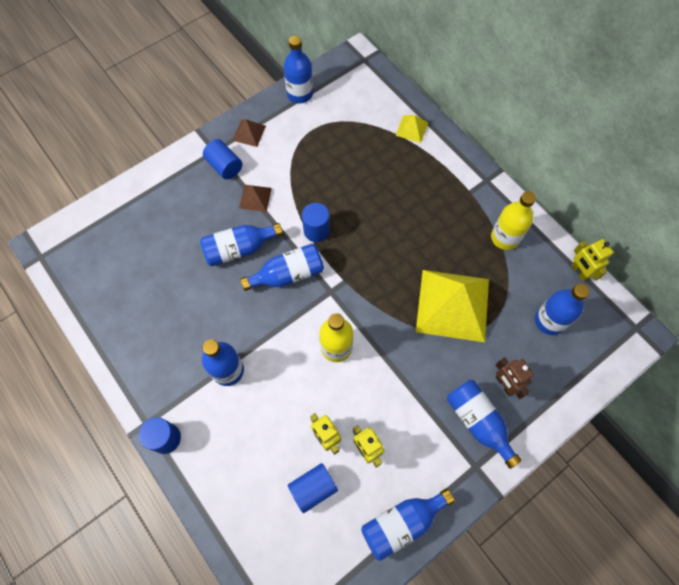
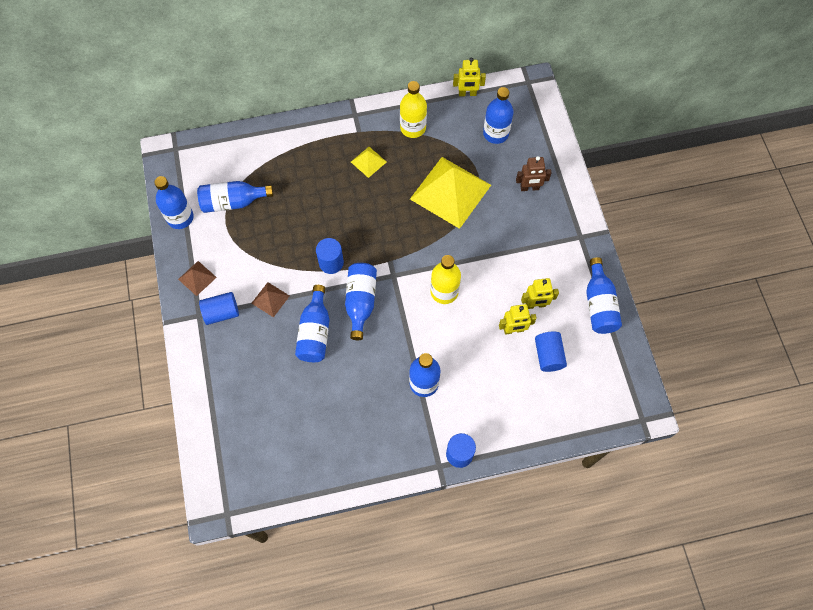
camera: 65 degrees left, 0 degrees up
(412, 128) = (273, 145): yellow pyramid -> yellow pyramid (368, 161)
(478, 422) = (549, 219): blue bottle -> blue bottle (233, 202)

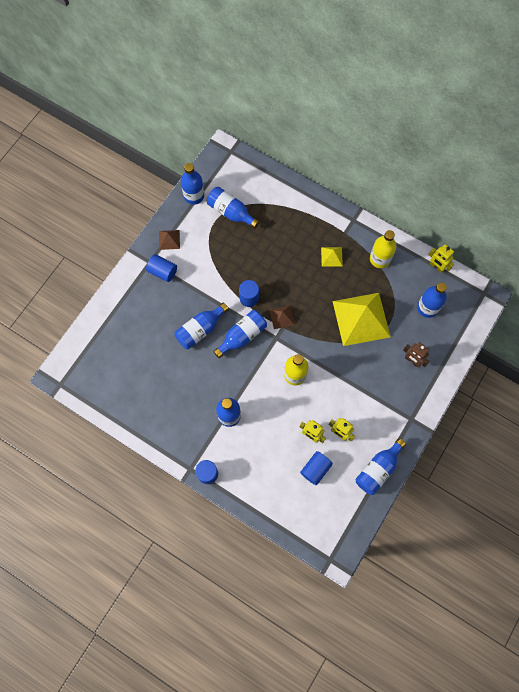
camera: 45 degrees right, 5 degrees up
(270, 299) = (195, 288): brown pyramid -> brown pyramid (282, 317)

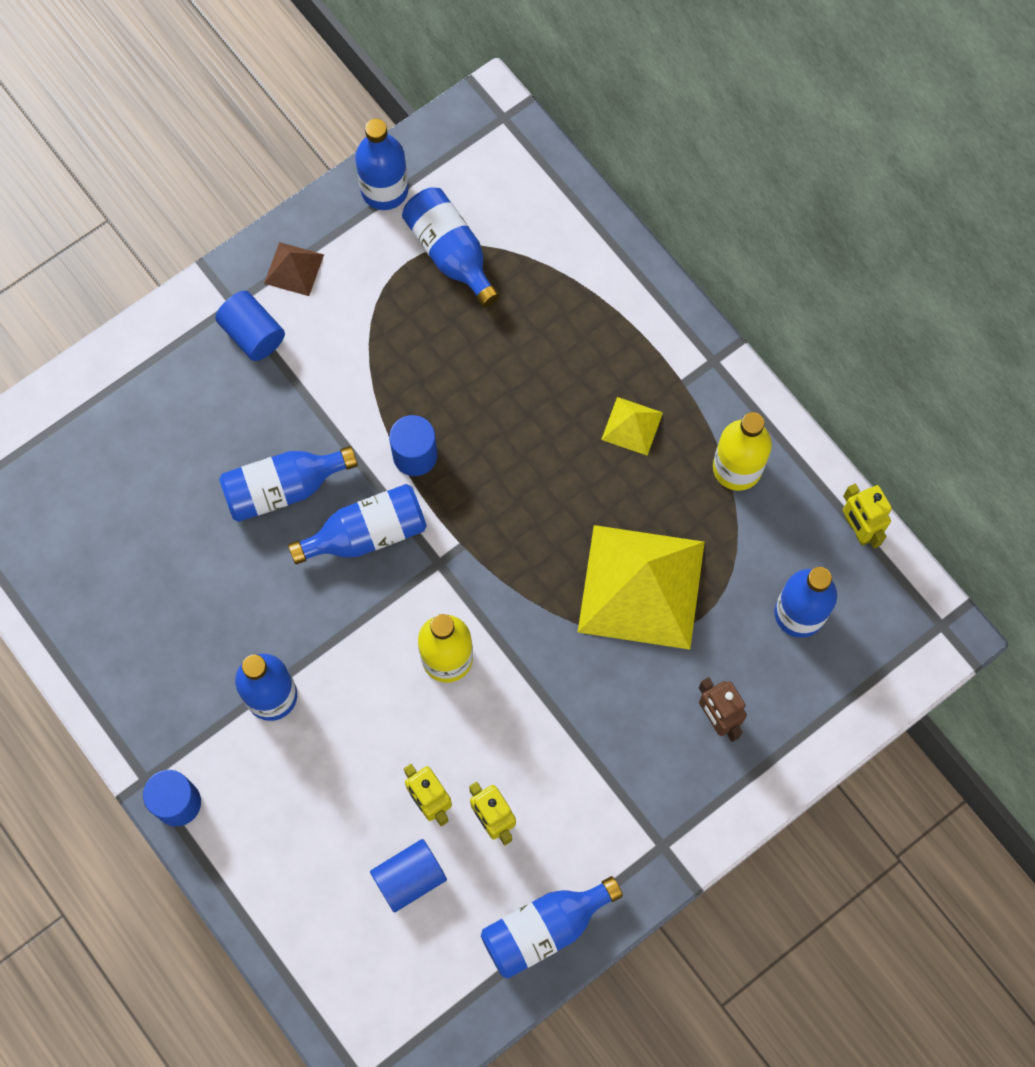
camera: 20 degrees right, 0 degrees up
(282, 317) = (469, 522): brown pyramid -> none

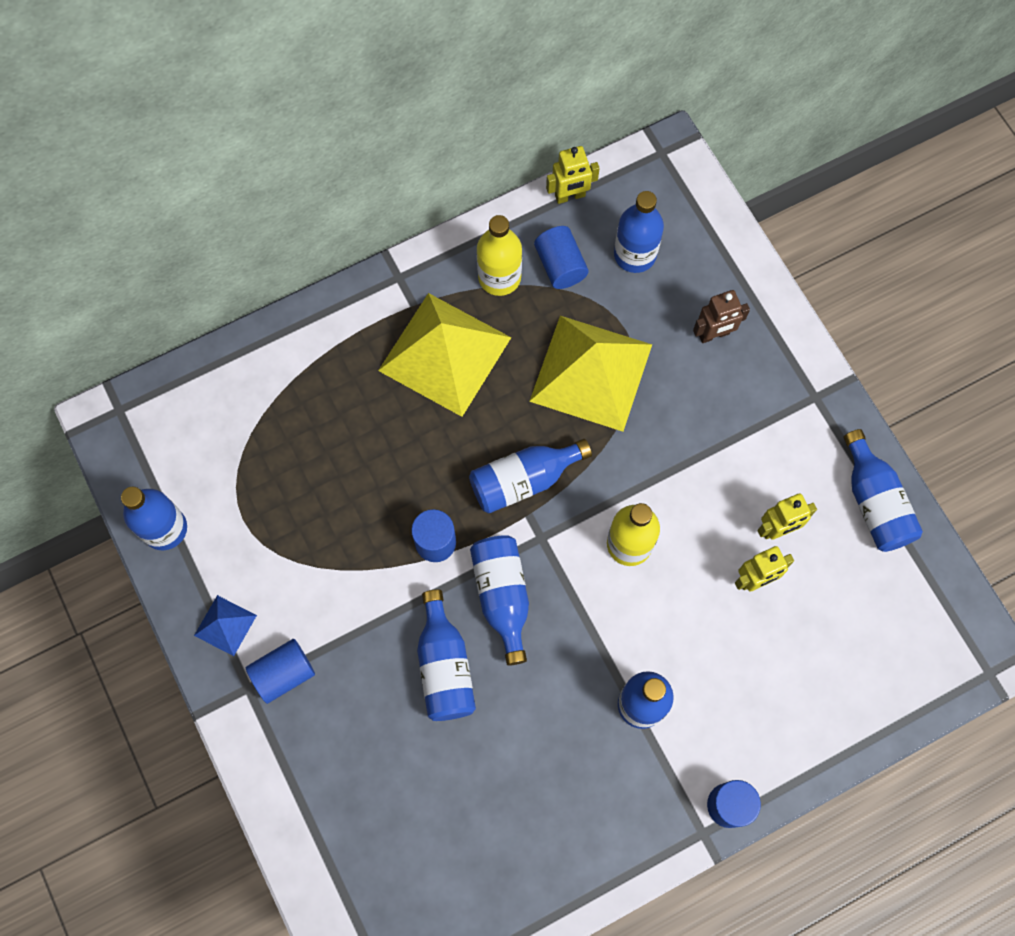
camera: 80 degrees left, 0 degrees up
(294, 269) = (225, 625): brown pyramid -> blue pyramid
(409, 878) = (820, 607): blue cylinder -> blue cylinder (560, 266)
(450, 253) = (244, 479): blue bottle -> blue bottle (523, 480)
(632, 426) = (444, 353): yellow pyramid -> yellow pyramid, size x2.25

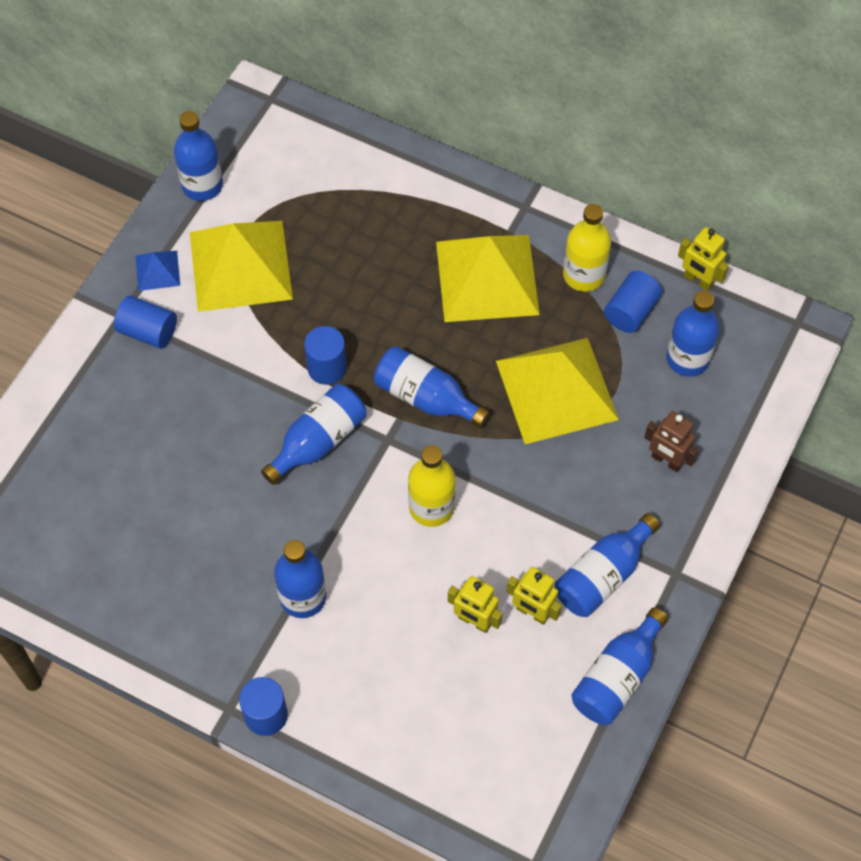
camera: 55 degrees right, 10 degrees down
(276, 549) = (240, 265): none -> yellow pyramid
(444, 666) = (232, 436): blue bottle -> blue bottle (603, 575)

